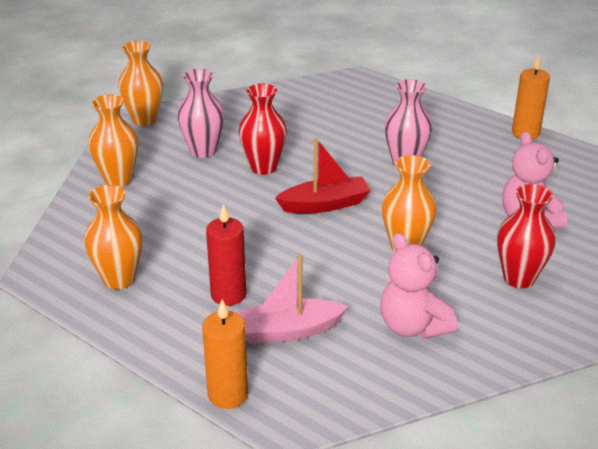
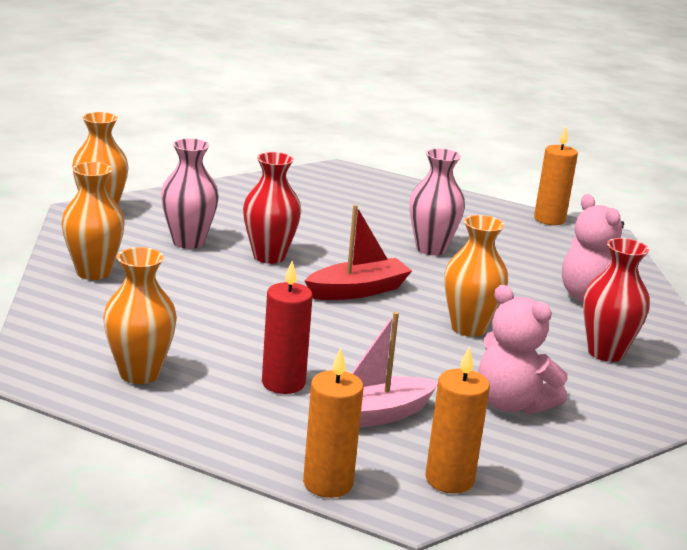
camera: 15 degrees left, 10 degrees down
(329, 399) = (449, 479): none -> orange candle

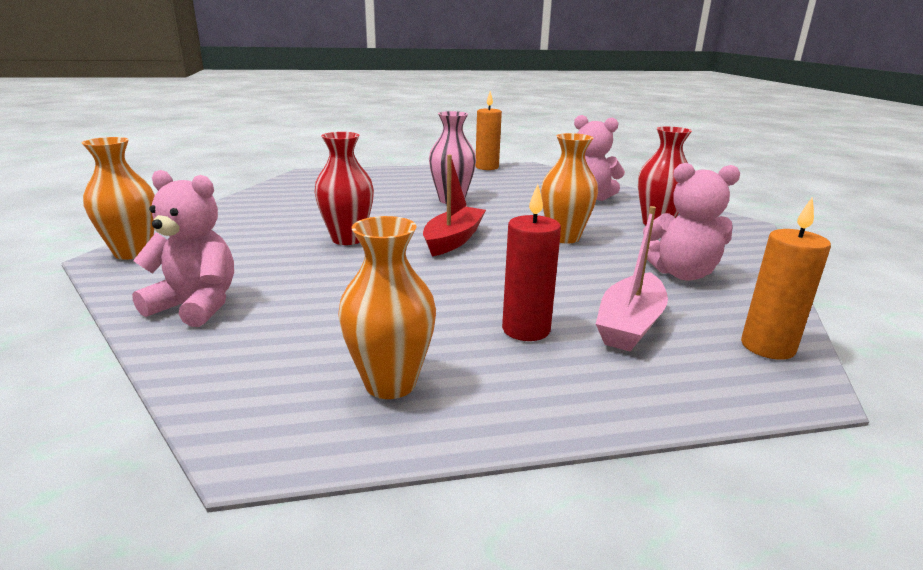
camera: 35 degrees left, 0 degrees up
(93, 272) = (196, 305): orange vase -> pink teddy bear
(188, 242) = (259, 250): pink vase -> none
(328, 483) = (718, 401): orange candle -> none

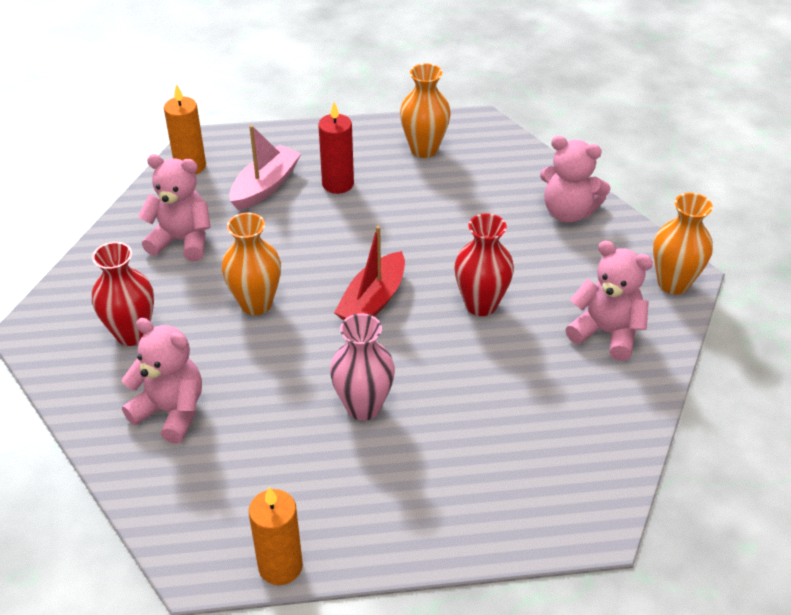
camera: 175 degrees left, 20 degrees up
(237, 227) = (606, 332): none -> pink teddy bear

